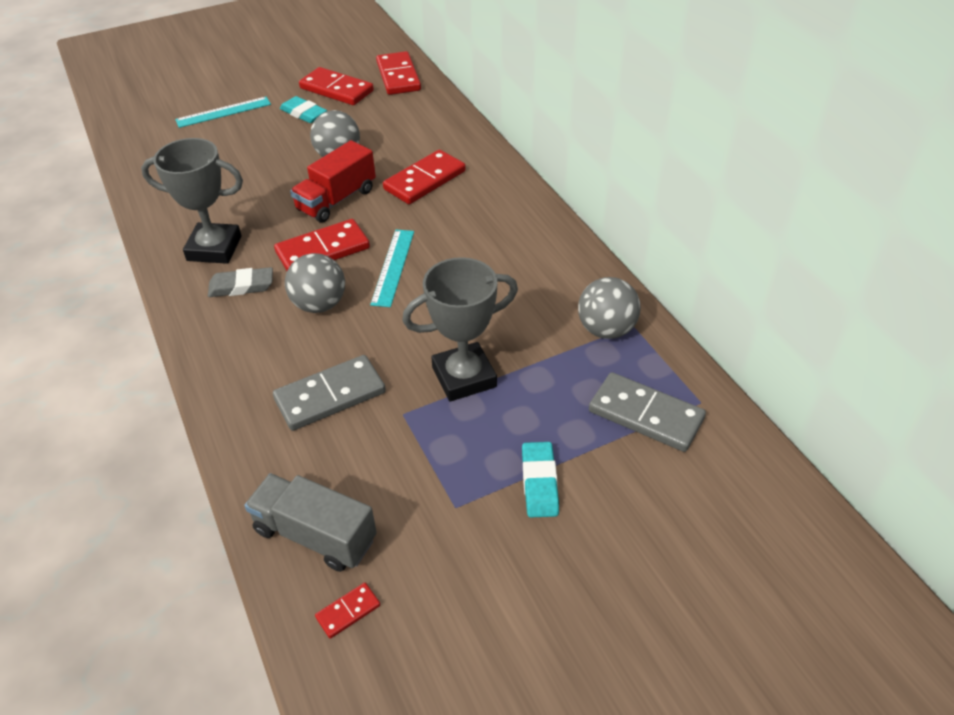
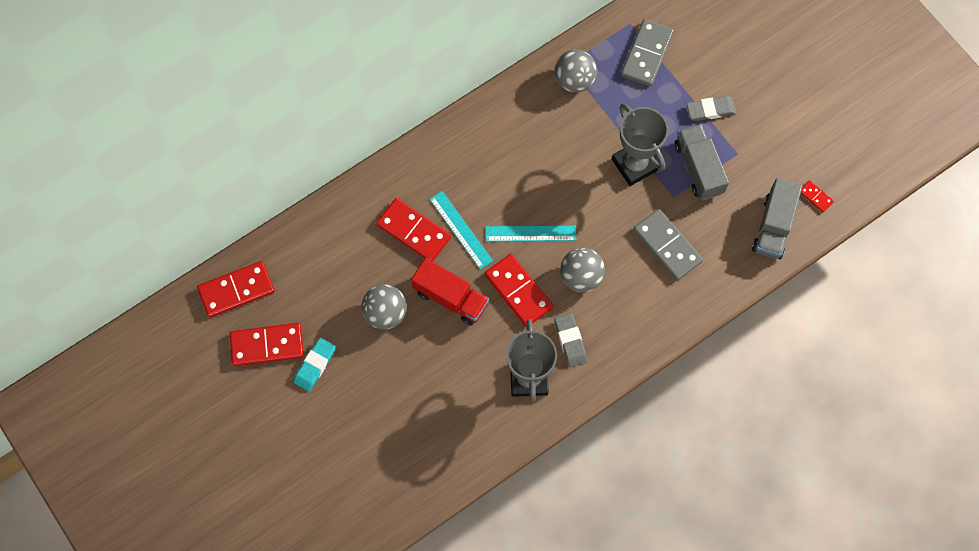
camera: 100 degrees left, 25 degrees up
(223, 112) = (319, 446): turquoise ruler -> turquoise ruler (460, 230)
(336, 89) = (267, 345): red domino -> red domino turned 60 degrees clockwise
(441, 451) = (698, 168): none -> grey truck
(539, 482) = (710, 110): turquoise eraser -> grey eraser

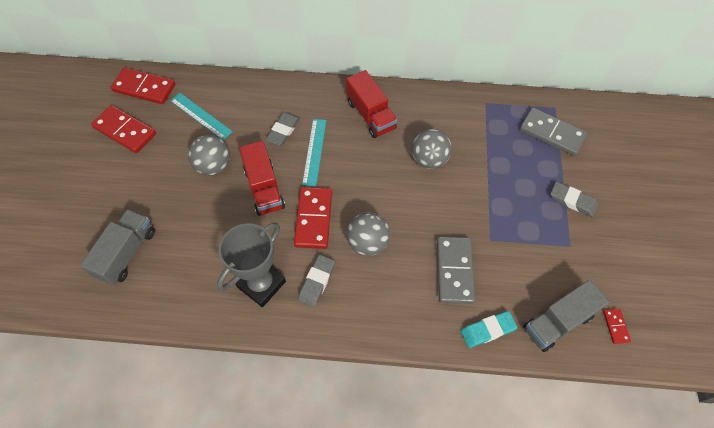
camera: 40 degrees right, 10 degrees down
(315, 365) = (137, 164): turquoise eraser -> turquoise eraser (487, 330)
(414, 231) = (283, 131): red domino -> grey eraser
(477, 155) = (370, 115): none -> red truck
(530, 233) = (359, 188): turquoise ruler -> turquoise ruler (201, 116)
(574, 80) = (482, 115): grey ball -> grey ball (429, 160)
(634, 164) = (479, 197): grey trophy -> none
(647, 54) = (551, 133): grey domino -> grey domino turned 60 degrees clockwise
(698, 168) = (528, 234): grey truck -> grey truck (126, 253)

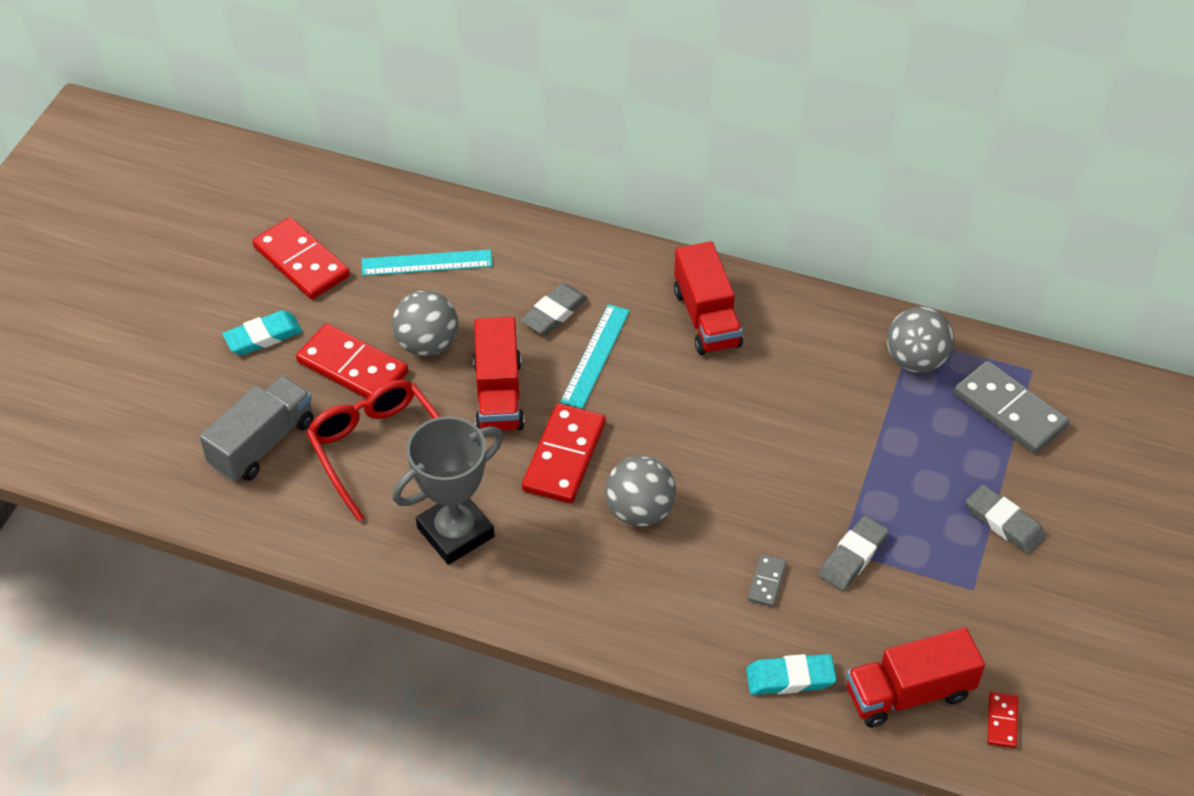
camera: 15 degrees right, 10 degrees down
(111, 183) = (263, 337): none -> turquoise eraser
(144, 88) = (347, 201): red domino -> red domino (353, 367)
(200, 240) = (379, 449): none -> red glasses
(201, 116) = (427, 263): turquoise ruler -> turquoise ruler turned 60 degrees counterclockwise
(317, 282) = (542, 548): grey eraser -> grey eraser (852, 556)
(429, 160) = (782, 408): grey ball -> grey ball (915, 360)
(454, 271) = (767, 582): grey domino -> grey domino, size x0.48
(558, 322) = (908, 693): grey truck -> red truck

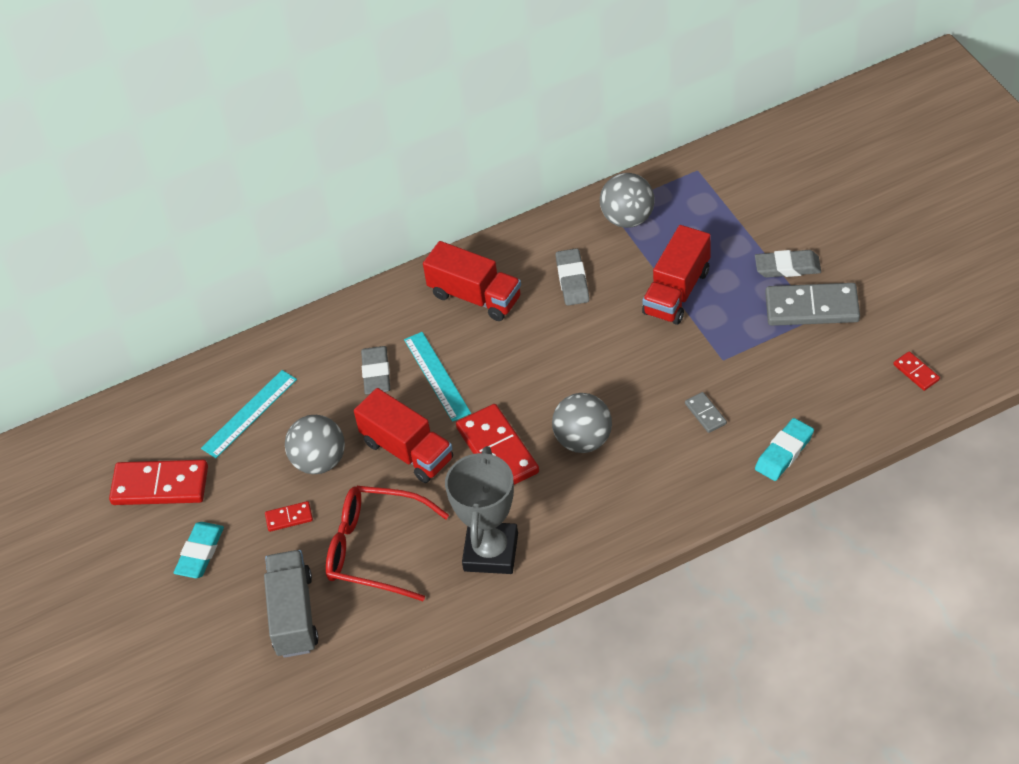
camera: 40 degrees left, 0 degrees up
(353, 367) = (289, 517): red domino -> red domino, size x0.48
(852, 556) = (733, 357): grey eraser -> grey eraser (572, 280)
(908, 693) = (853, 402): red truck -> red truck (677, 292)
(1009, 410) = (713, 203): grey domino -> grey domino (812, 308)

